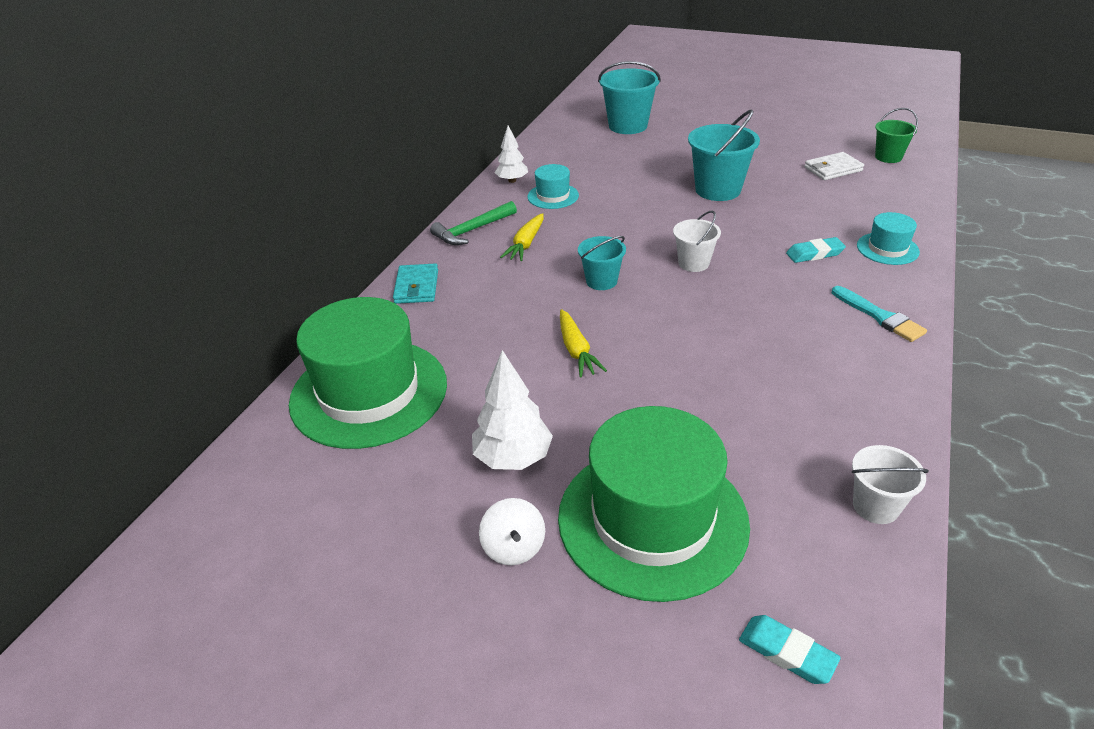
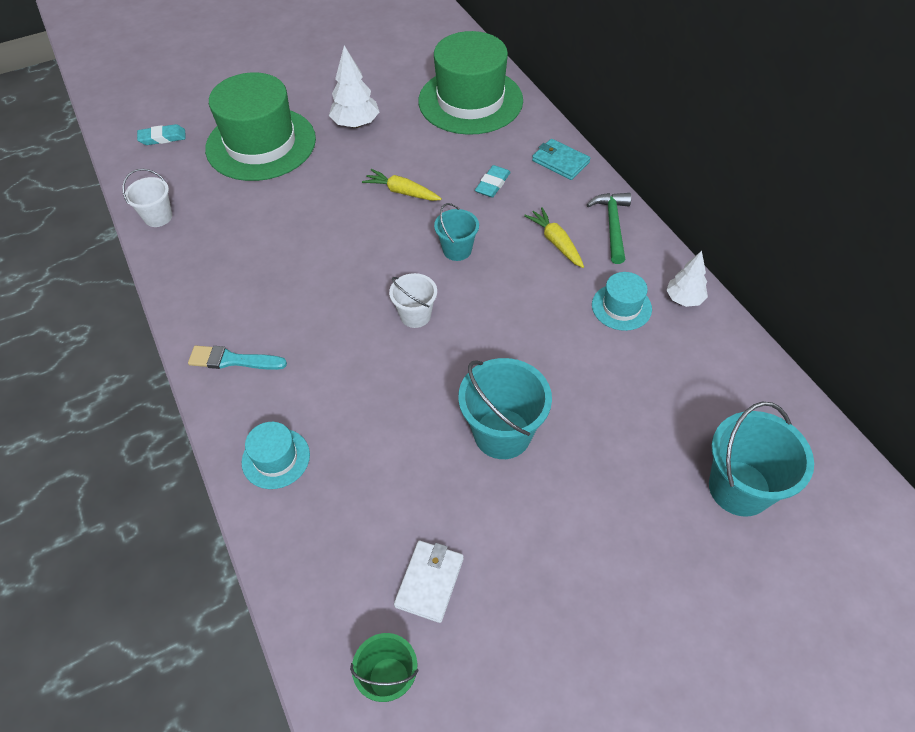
camera: 130 degrees right, 15 degrees up
(514, 547) = (308, 99): white spinning top -> none
(814, 254) = (333, 401): turquoise eraser -> turquoise eraser (492, 184)

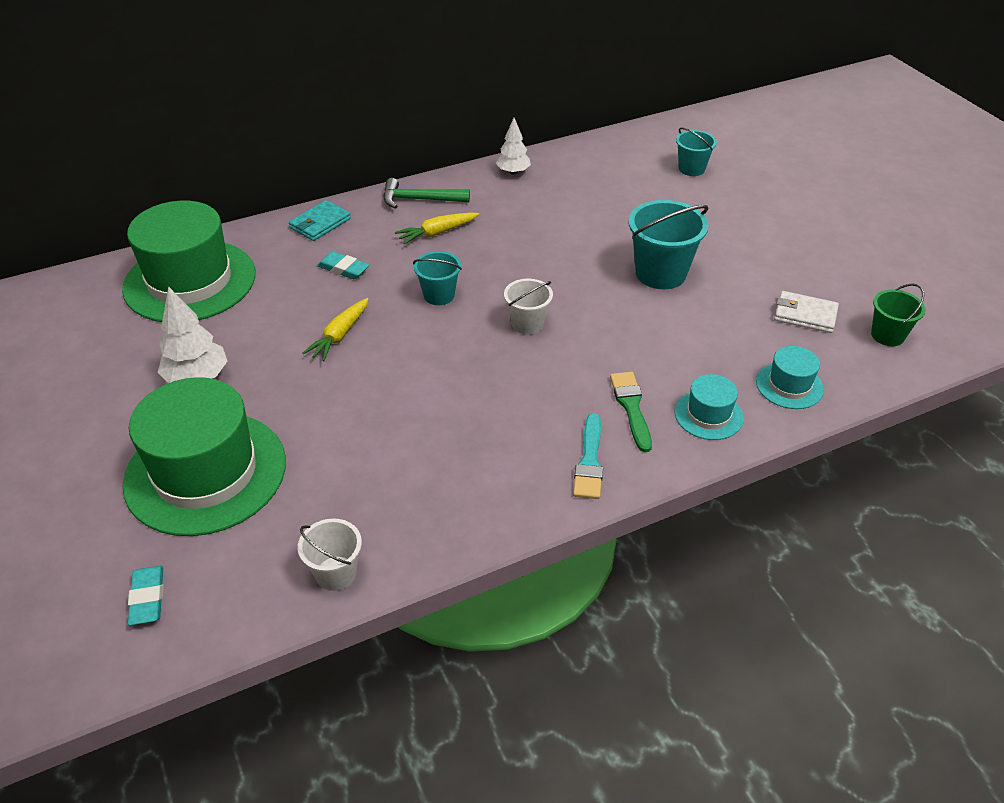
camera: 90 degrees left, 10 degrees down
(294, 394) = (631, 407): none -> green brush
(621, 307) = (520, 203): turquoise hat -> turquoise hat (789, 385)
(739, 488) = (691, 169): turquoise bucket -> turquoise bucket, size x0.59

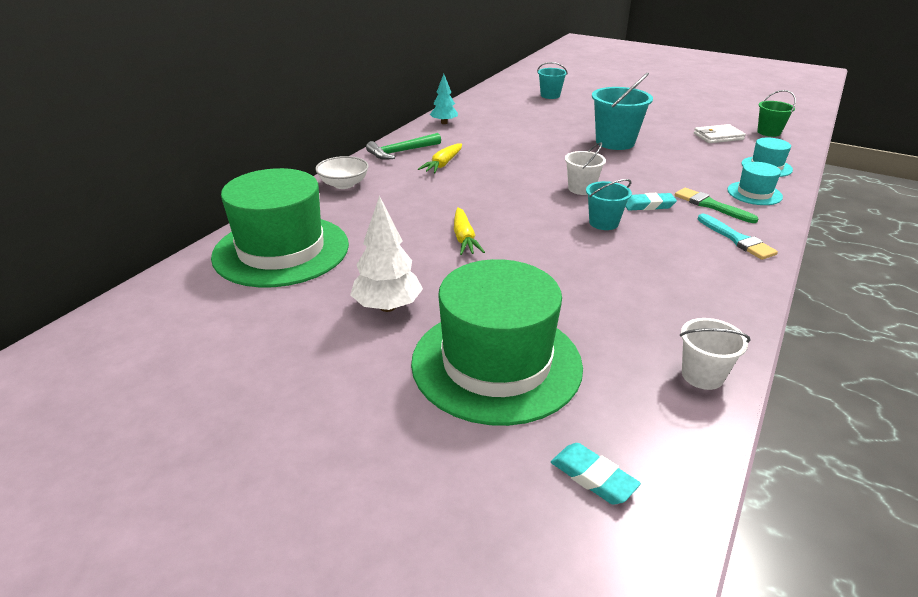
camera: 35 degrees left, 10 degrees down
(320, 223) = (344, 184): turquoise wallet -> white bowl
(343, 269) = (404, 202): turquoise eraser -> turquoise eraser (648, 205)
(439, 295) = (499, 194): turquoise bucket -> turquoise bucket (603, 223)
(513, 172) = (444, 123): white tree -> turquoise tree

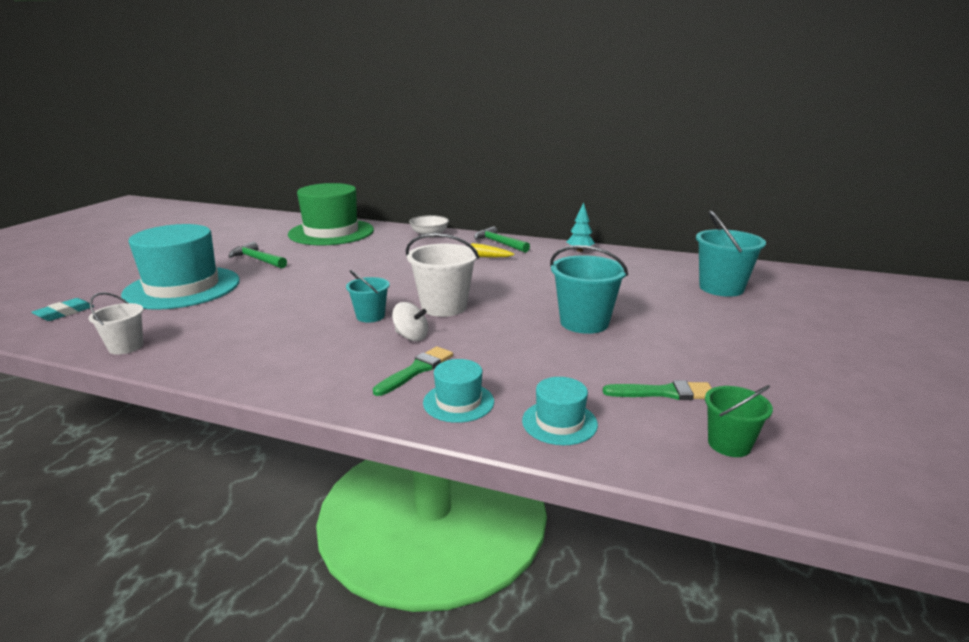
camera: 80 degrees right, 10 degrees down
(387, 307) = (257, 260): white tree -> green hammer
(464, 238) = (343, 271): yellow carrot -> none
(496, 363) = (182, 288): green hat -> turquoise hat
(550, 95) = (721, 288): turquoise bucket -> turquoise bucket, size x1.68
(581, 189) = (444, 307): white bucket -> white bucket, size x1.68
(648, 205) = (411, 336): turquoise eraser -> white spinning top
(718, 136) = (664, 393): white wallet -> green brush
(737, 239) = (333, 379): turquoise brush -> none

